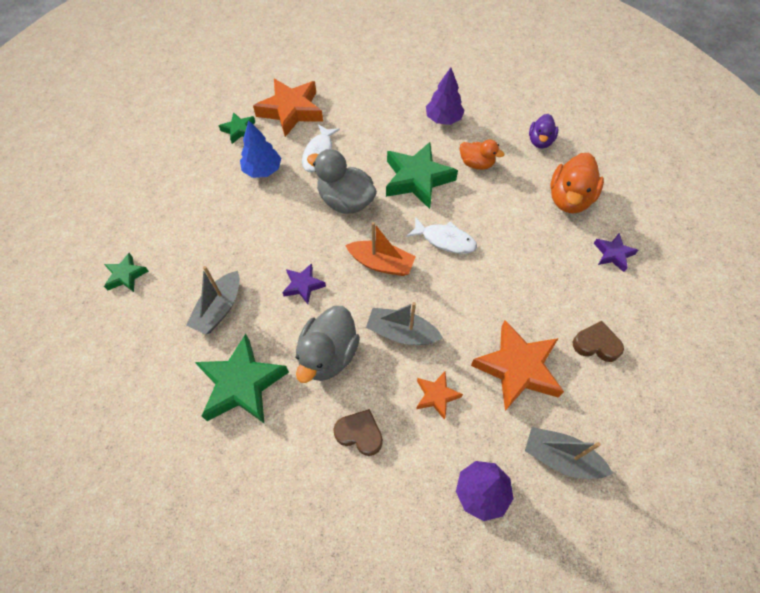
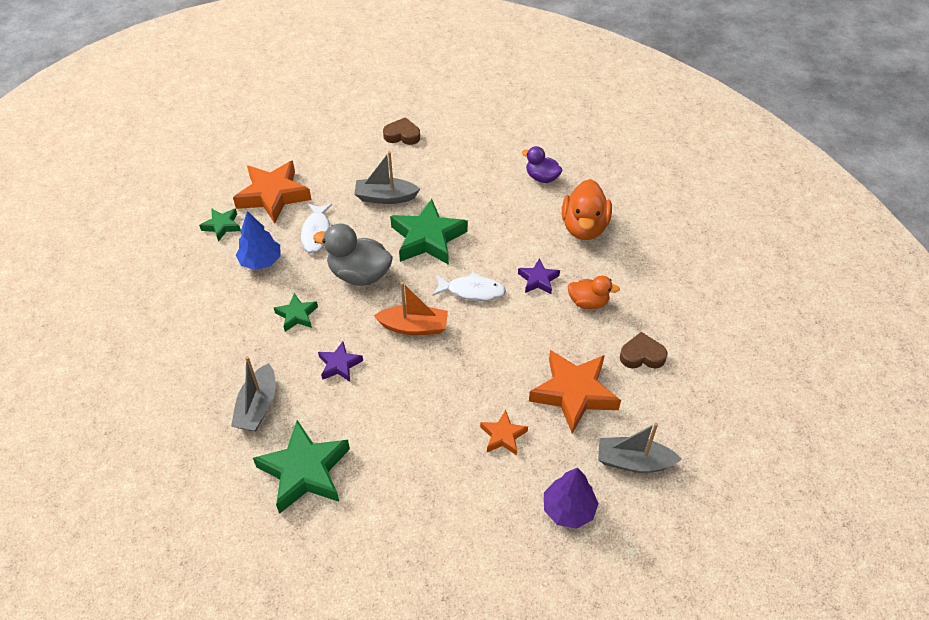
camera: 15 degrees left, 10 degrees down
(126, 275) = (144, 396): green star -> green star (297, 315)
(328, 355) = (385, 424): grey duck -> none
(359, 434) = (438, 487): brown heart -> brown heart (402, 135)
(401, 333) = (453, 387): grey boat -> grey boat (385, 197)
(443, 119) = (438, 174): purple tree -> none
(476, 164) = (484, 211): orange duck -> orange duck (588, 302)
(540, 141) = (542, 177): purple duck -> purple duck turned 120 degrees clockwise
(613, 254) = (638, 270): purple star -> purple star (538, 280)

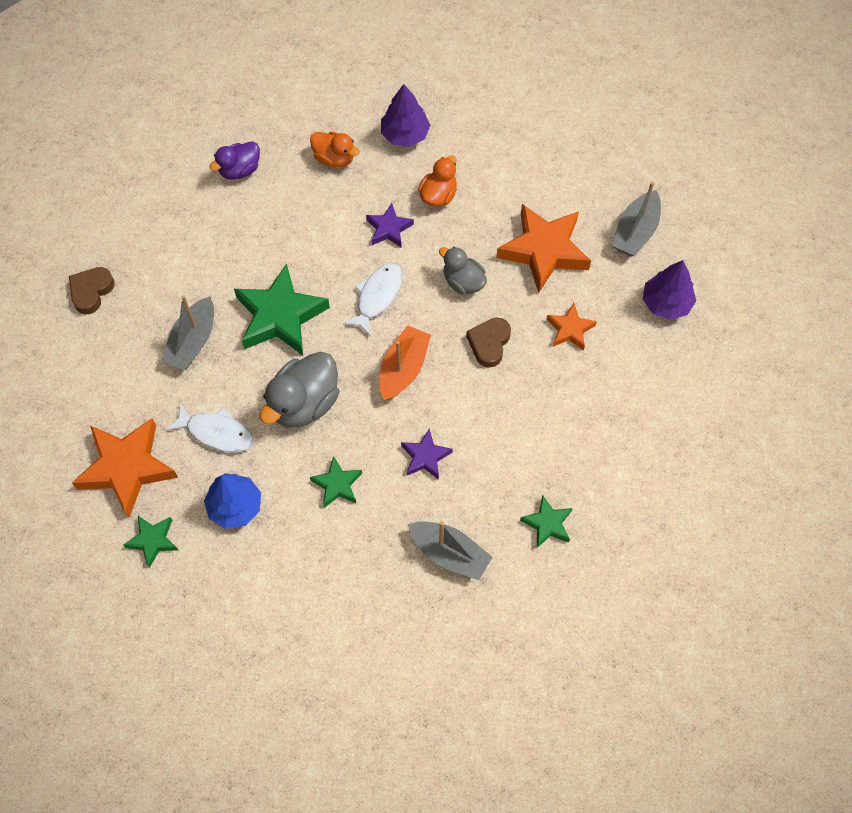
camera: 70 degrees left, 15 degrees up
(304, 471) = (547, 524): green star -> green star, size x0.52
(513, 343) = (463, 282): none -> grey duck
(584, 227) = (334, 158): orange duck -> orange duck, size x0.61
(633, 263) = (405, 134): none -> purple tree
(642, 355) = (522, 175): brown heart -> brown heart (489, 343)

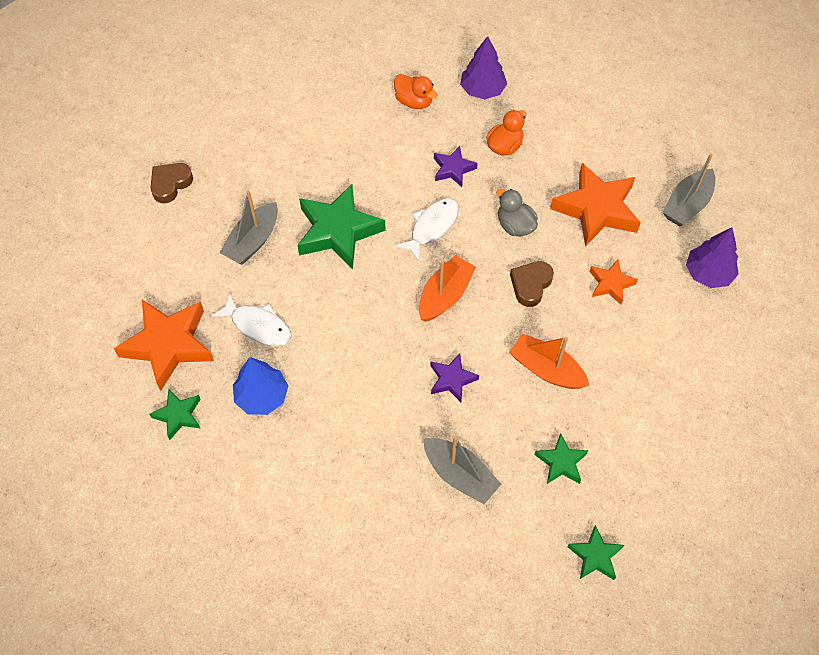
camera: 10 degrees right, 5 degrees down
(239, 170) = (326, 99): purple duck -> none
(304, 403) = (345, 312): grey duck -> none
(337, 485) = (362, 392): green star -> green star (595, 556)
(518, 430) = (546, 369): none -> orange boat

